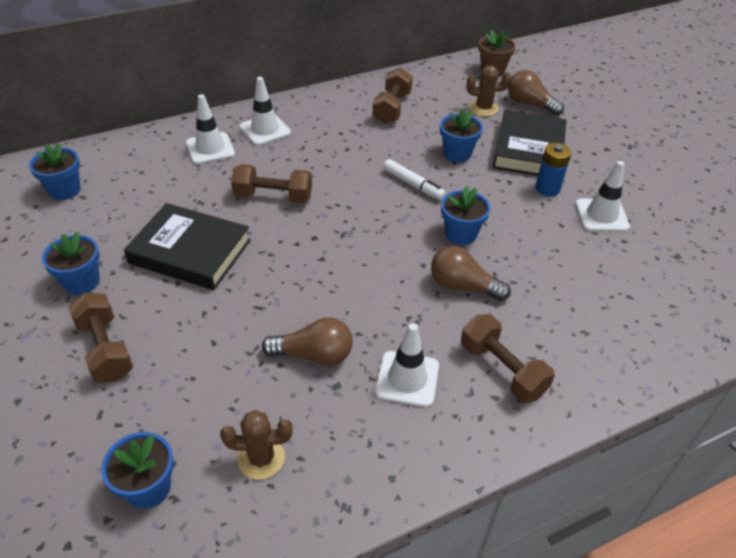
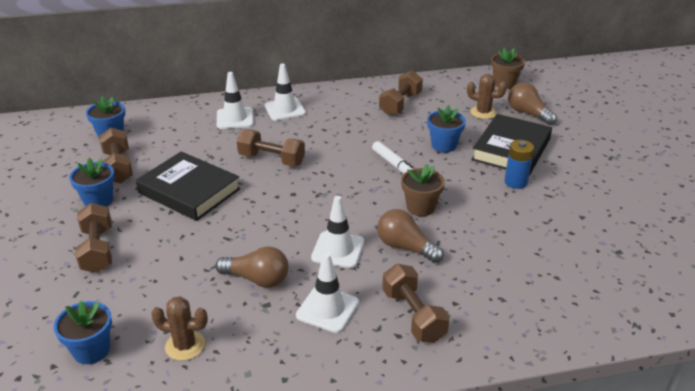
camera: 15 degrees right, 10 degrees down
(90, 232) = (118, 167): none -> brown dumbbell
(461, 234) = (420, 207): blue flower pot -> brown flower pot
(601, 215) = (558, 210): white traffic cone -> white traffic cone (338, 250)

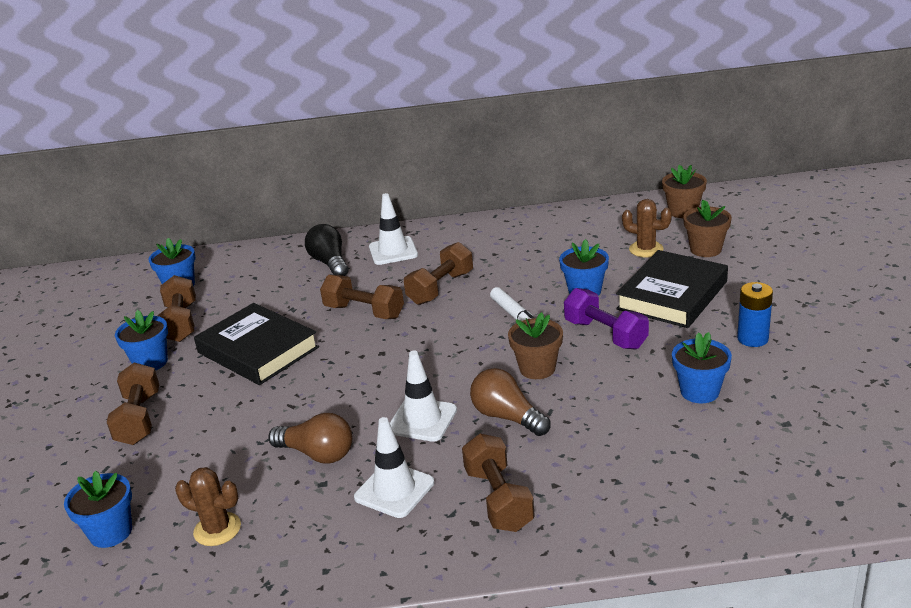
camera: 10 degrees right, 5 degrees down
(235, 118) = (330, 263): white traffic cone -> black light bulb
(400, 104) = (540, 241): brown dumbbell -> brown dumbbell (440, 288)
(467, 180) = (605, 334): none -> purple dumbbell
(515, 182) = (668, 336): blue battery -> blue battery (752, 339)
(528, 113) = (705, 249): brown light bulb -> brown flower pot
(549, 226) = (699, 391): none -> blue flower pot

